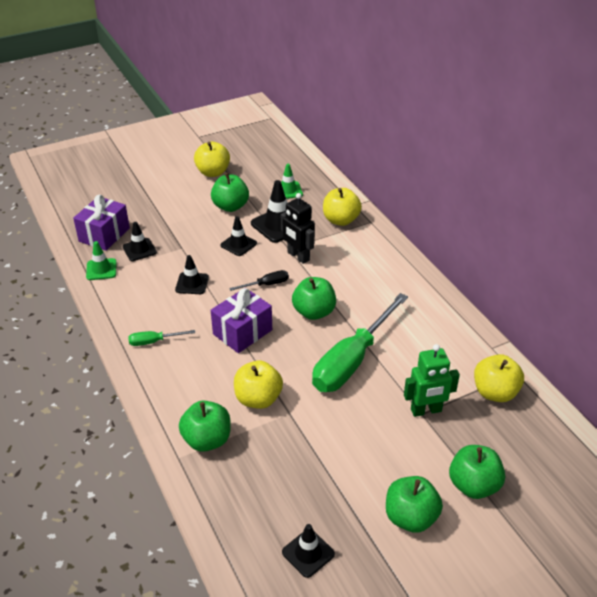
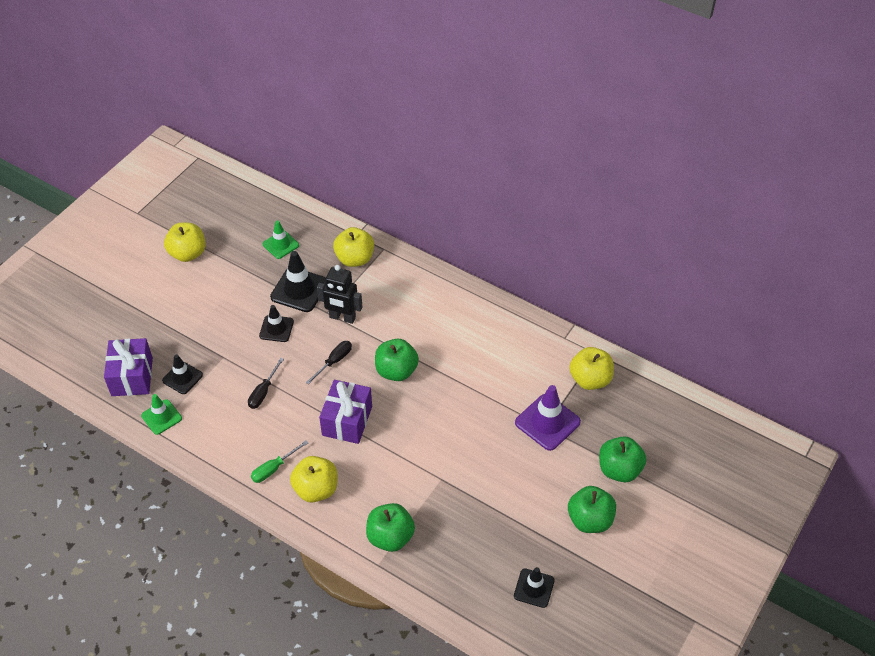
camera: 30 degrees left, 10 degrees up
(192, 283) = (263, 392): black traffic cone -> black screwdriver
(230, 206) = (236, 288): green apple -> none
(258, 399) = (406, 478): yellow apple -> yellow apple (316, 489)
(352, 360) = (460, 404): green screwdriver -> none
(426, 410) = (547, 422): green robot -> purple traffic cone

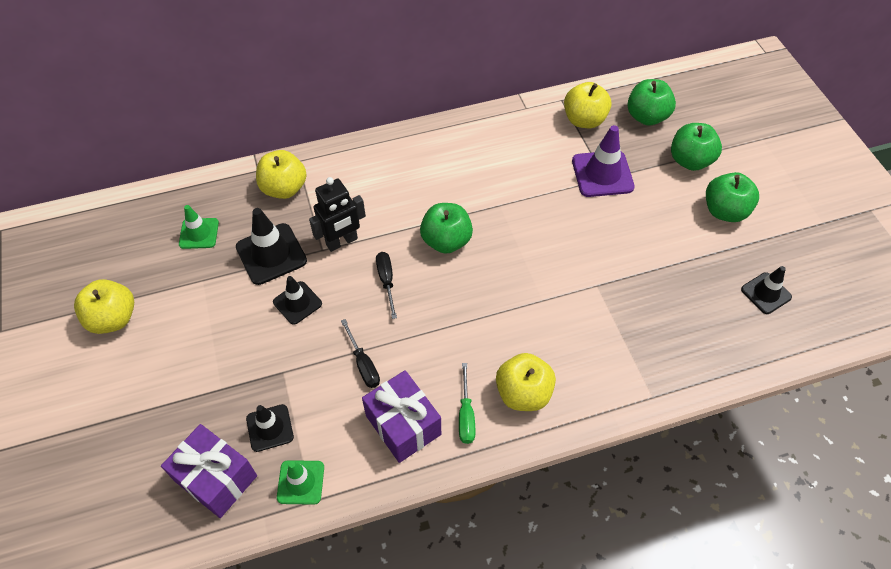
camera: 50 degrees left, 5 degrees up
(347, 421) = (466, 315): purple gift -> purple gift (403, 425)
(390, 537) = (629, 366): green apple -> green apple (646, 117)

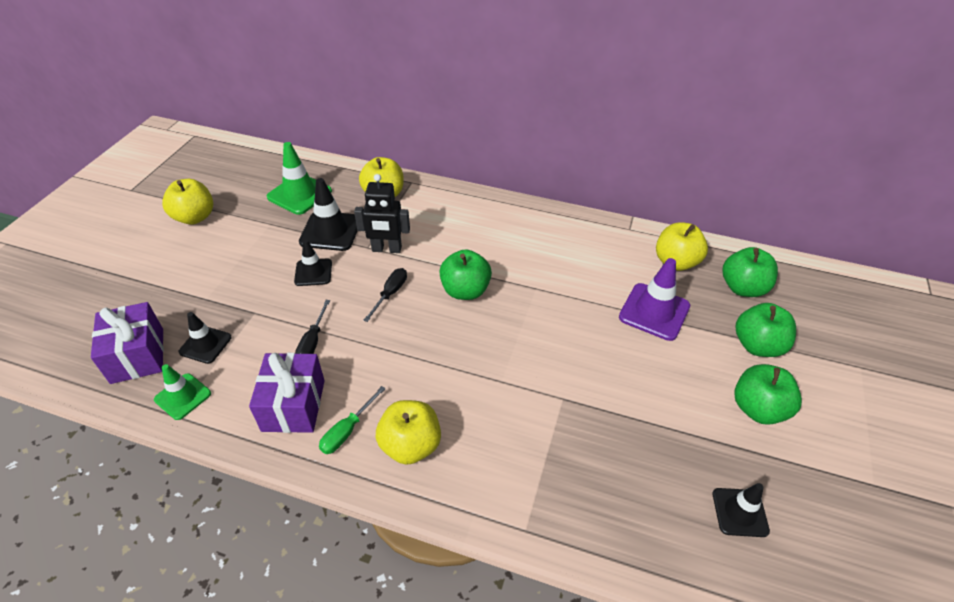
camera: 35 degrees right, 10 degrees down
(199, 233) = (299, 194): green traffic cone -> green traffic cone, size x1.59

